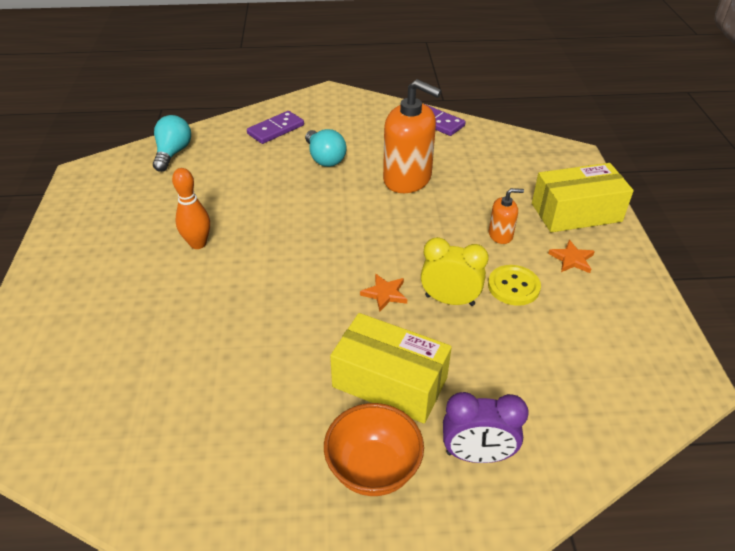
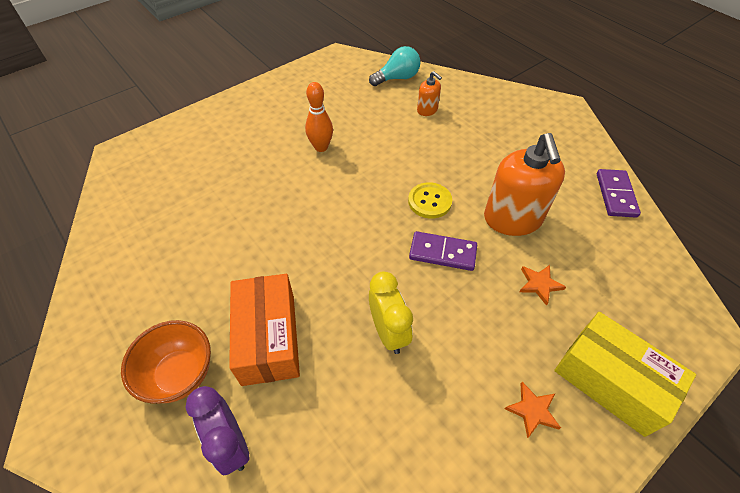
camera: 55 degrees right, 10 degrees up
(276, 130) = (482, 108): purple domino -> purple domino (442, 253)
(325, 158) = (479, 154): turquoise light bulb -> none
(385, 294) = (359, 282): orange star -> orange star (539, 284)
(390, 382) = (268, 338): yellow box -> orange box
(500, 235) = (508, 328): orange soap dispenser -> orange soap dispenser (427, 110)
(513, 286) = (447, 375): yellow button -> yellow button (429, 201)

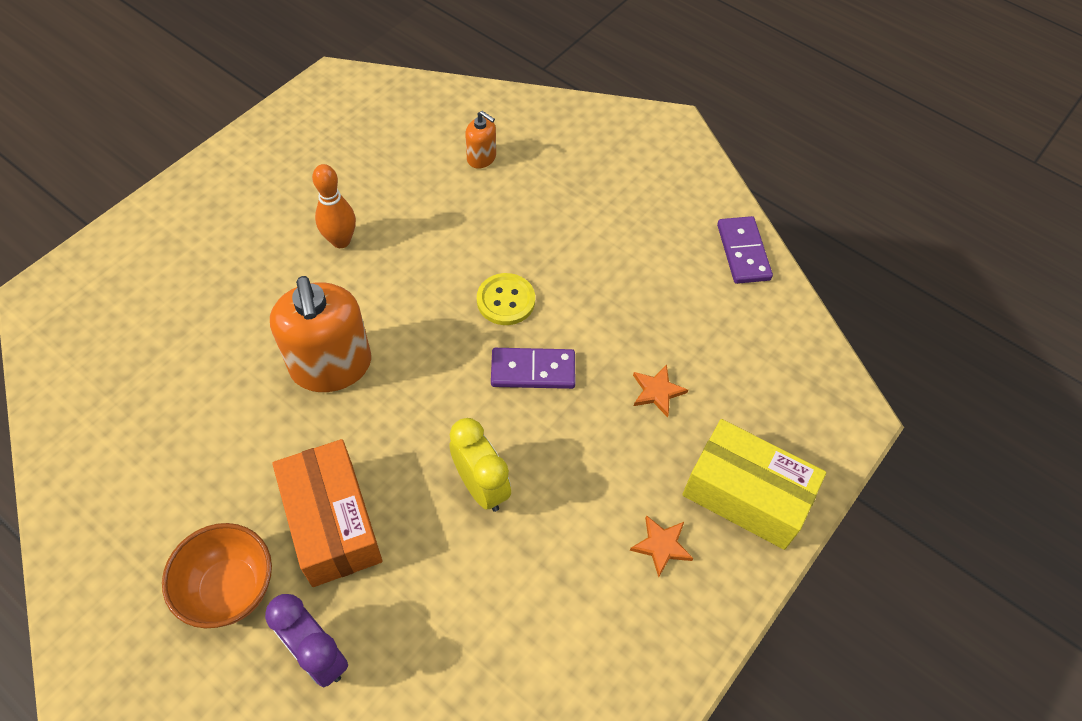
camera: 15 degrees left, 5 degrees up
(397, 78) = (430, 109): turquoise light bulb -> none
(512, 219) = (616, 308): orange soap dispenser -> orange soap dispenser (331, 366)

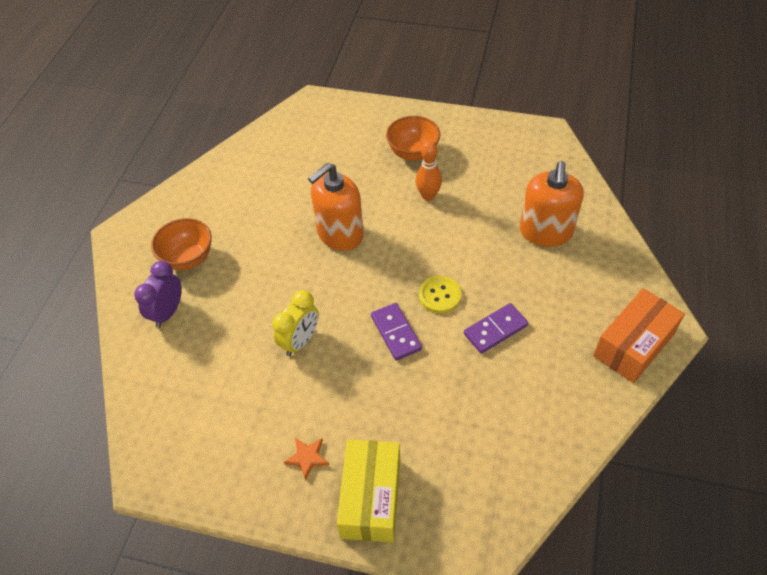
camera: 70 degrees right, 5 degrees down
(253, 223) = (413, 153): none -> orange bowl
(332, 523) = (244, 282): orange box -> orange box (633, 345)
(481, 158) = (546, 232): orange soap dispenser -> orange soap dispenser, size x2.09
(657, 391) = (422, 411): orange star -> none
(743, 252) = (582, 423): purple domino -> purple domino (495, 330)

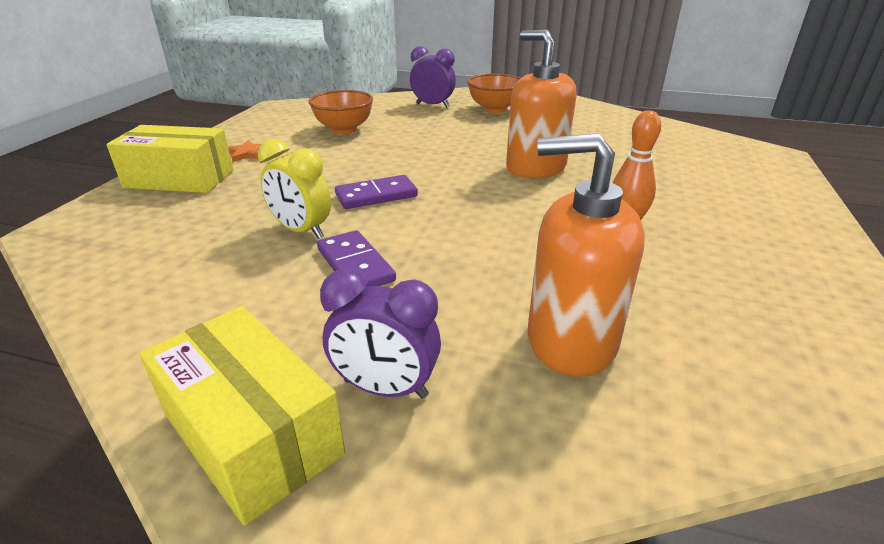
camera: 90 degrees right, 20 degrees down
(300, 341) = (383, 150): yellow clock -> yellow clock (301, 231)
(413, 153) = (716, 217): orange bowl -> orange bowl (344, 129)
(439, 295) = (429, 225): yellow button -> none
(595, 300) = (385, 388): none -> purple clock
(633, 345) = (252, 433): orange box -> yellow box

